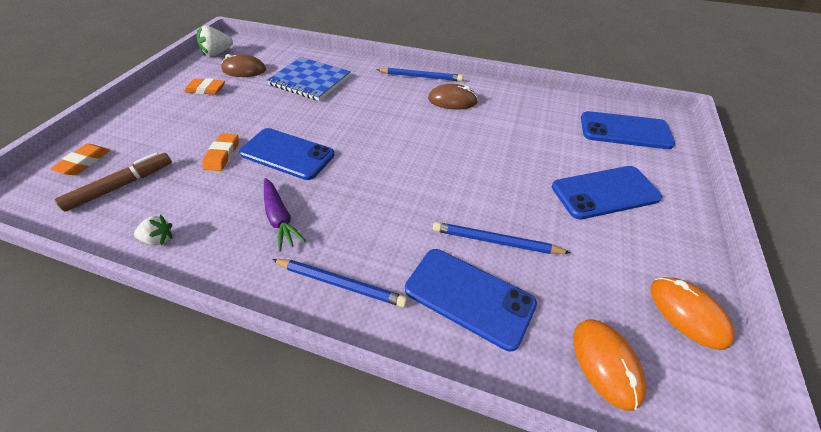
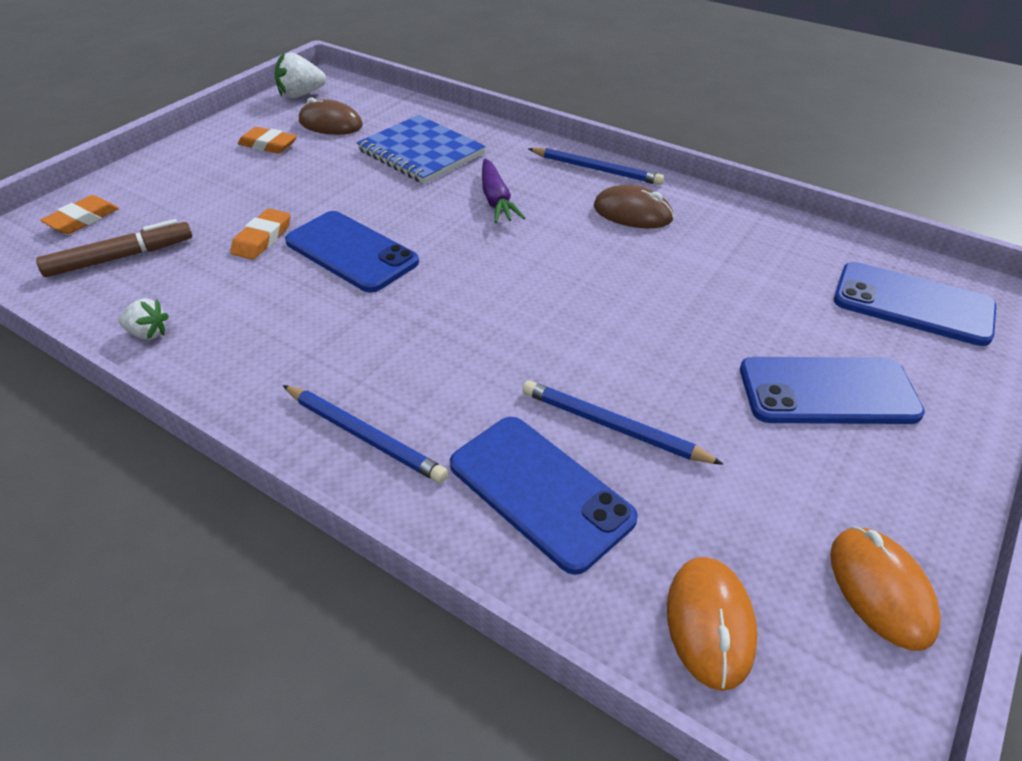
camera: 15 degrees right, 5 degrees down
(280, 218) = (312, 336): purple carrot -> purple carrot (496, 200)

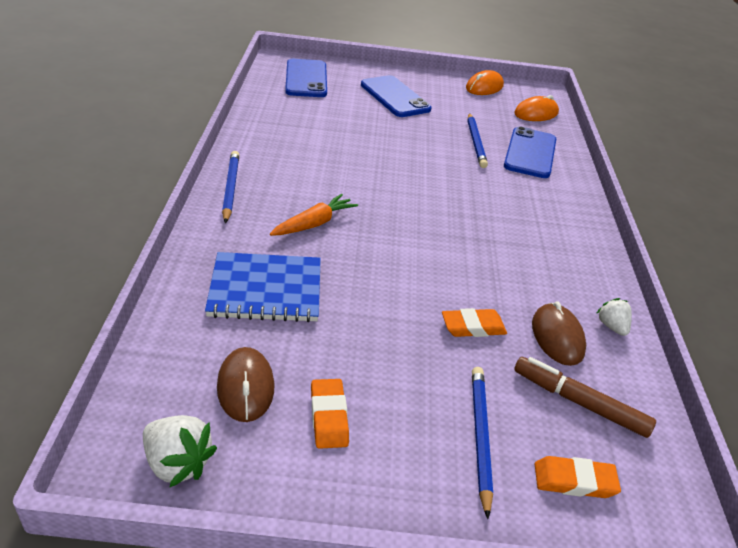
camera: 125 degrees left, 5 degrees down
(351, 252) = (441, 270): blue phone -> none
(364, 436) = (564, 206): blue pencil -> blue pencil (480, 437)
(421, 152) = (265, 290): blue notebook -> blue notebook turned 75 degrees clockwise
(496, 200) = (314, 224): purple carrot -> orange carrot
(632, 213) = (284, 163): brown mouse -> brown mouse (557, 337)

